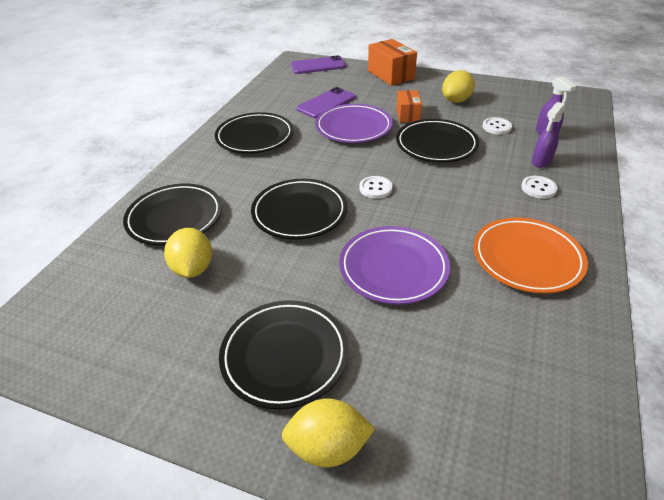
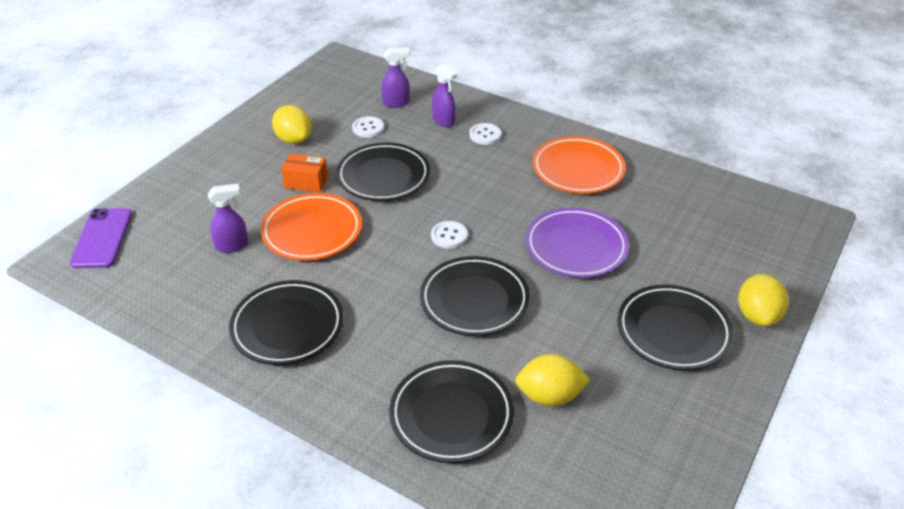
camera: 80 degrees left, 0 degrees up
(326, 103) = (232, 246): purple phone -> purple spray bottle
(353, 127) = (312, 231): purple plate -> orange plate
(391, 75) = (188, 174): orange box -> none

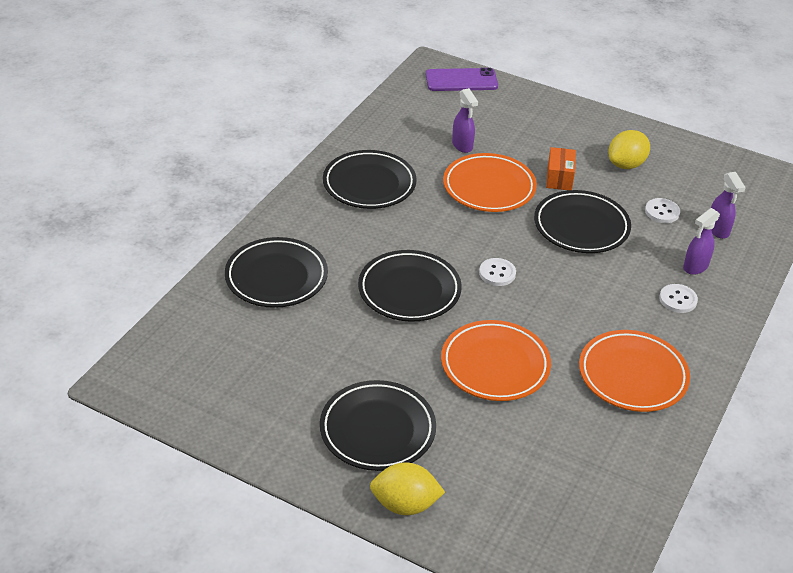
camera: 85 degrees right, 0 degrees up
(549, 396) = (295, 336): yellow lemon -> none
(576, 247) = (495, 365): purple plate -> orange plate

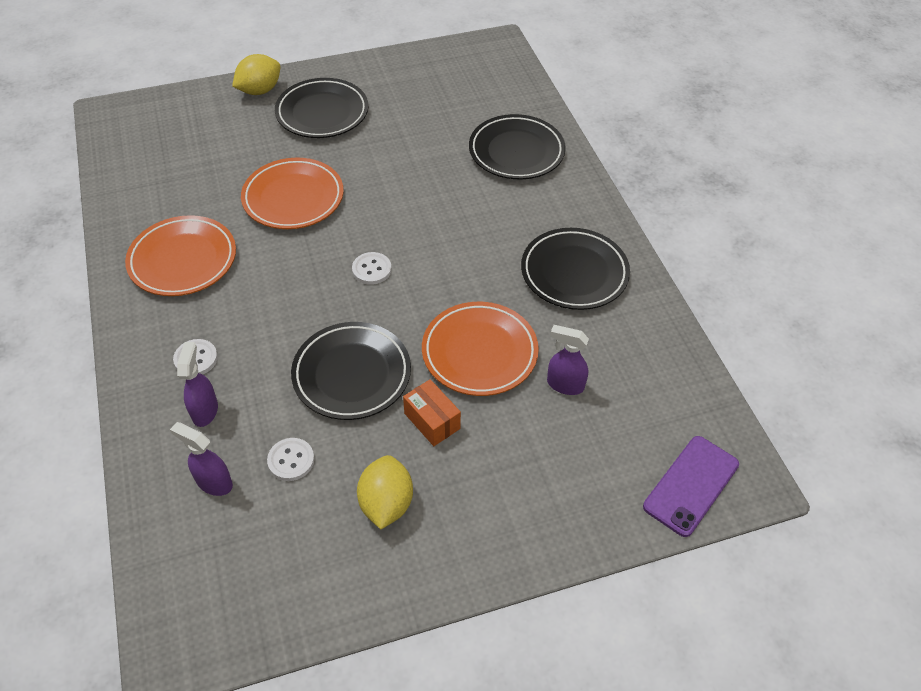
camera: 135 degrees right, 10 degrees up
(409, 290) = (418, 207): black plate -> none

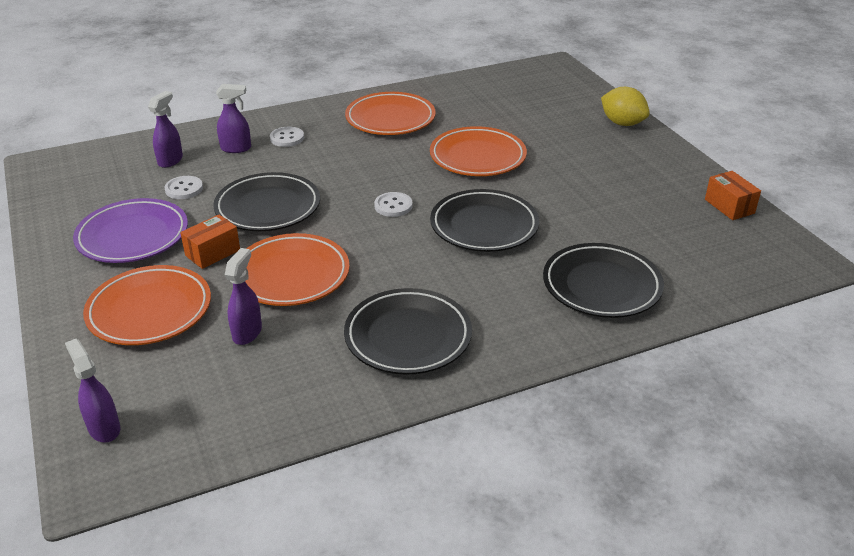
camera: 85 degrees right, 15 degrees down
(322, 113) = (606, 158): black plate -> black plate (484, 226)
(386, 503) = (133, 236): yellow lemon -> purple plate
(418, 62) = (729, 206): none -> orange box
(527, 469) = (149, 310): none -> orange plate
(691, 485) = (104, 428): purple phone -> purple spray bottle

